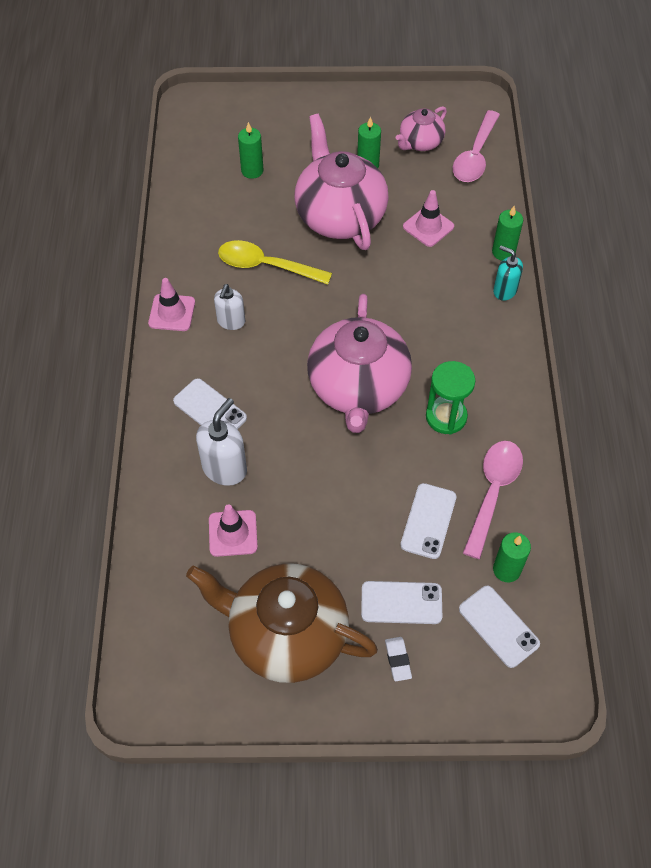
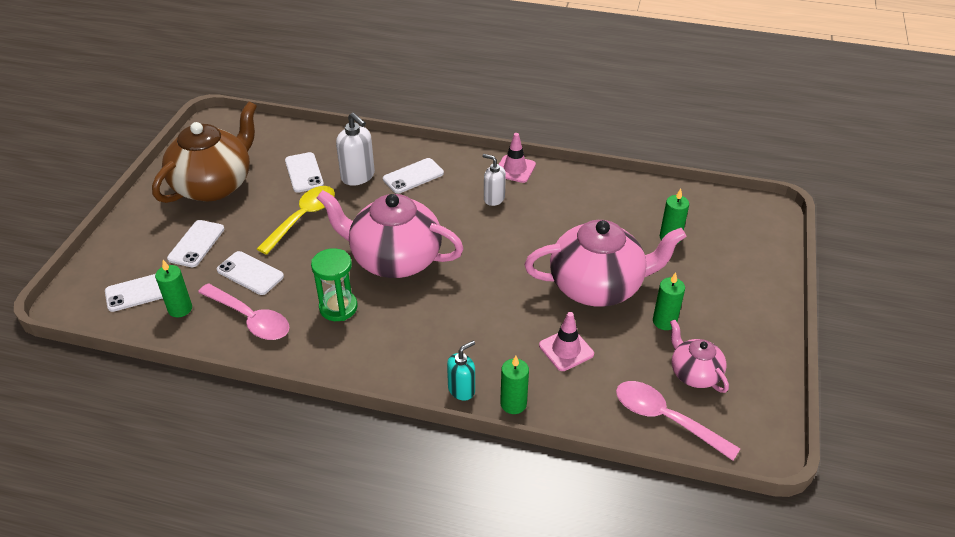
camera: 105 degrees right, 15 degrees down
(233, 533) = (304, 173): pink traffic cone -> white phone
(266, 266) = (548, 228): yellow spoon -> yellow spoon (302, 218)
(398, 660) = (157, 233): white eraser -> none

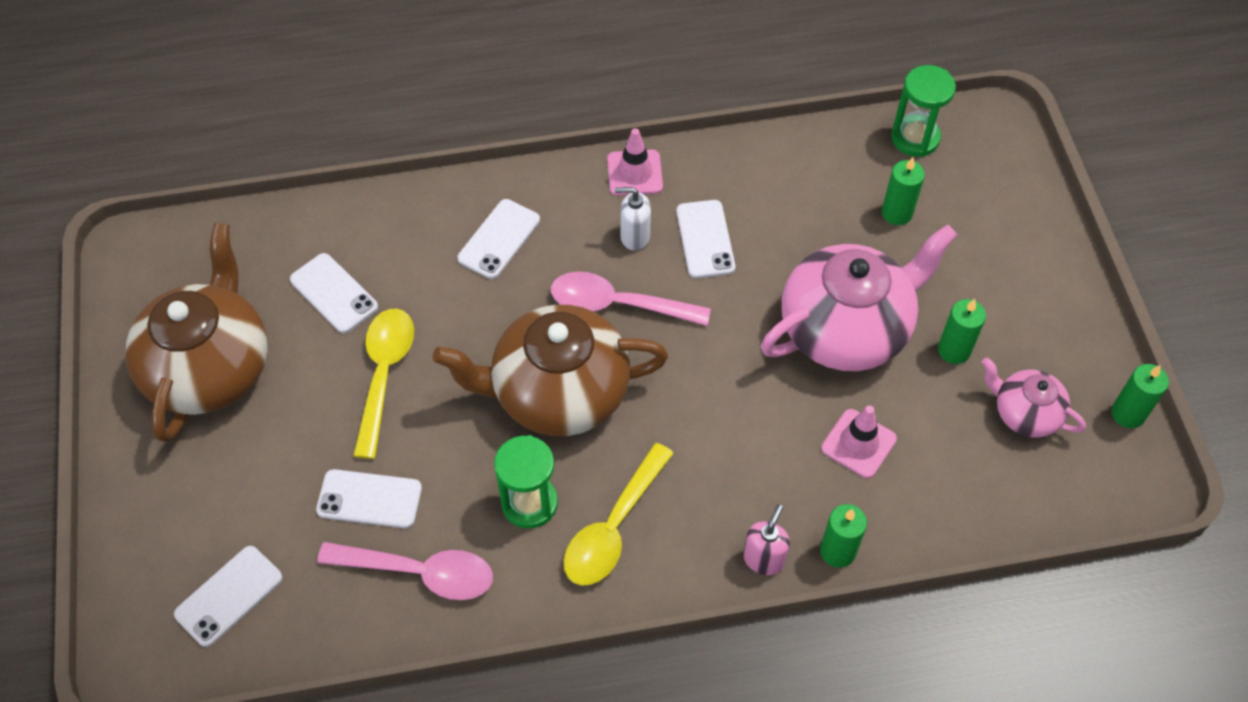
camera: 25 degrees left, 15 degrees up
(180, 309) = (307, 599): green candle -> green candle (1128, 414)
(196, 244) = (255, 482): white phone -> white phone (705, 239)
(358, 176) = (419, 270): white soap dispenser -> none
(379, 338) = (613, 527): none -> yellow spoon
(394, 259) = (558, 393): pink teapot -> brown teapot
(461, 390) = (764, 559): turquoise soap dispenser -> pink soap dispenser
(665, 419) = (1024, 493): pink spoon -> pink spoon (618, 304)
(706, 203) = (915, 138): none -> green hourglass

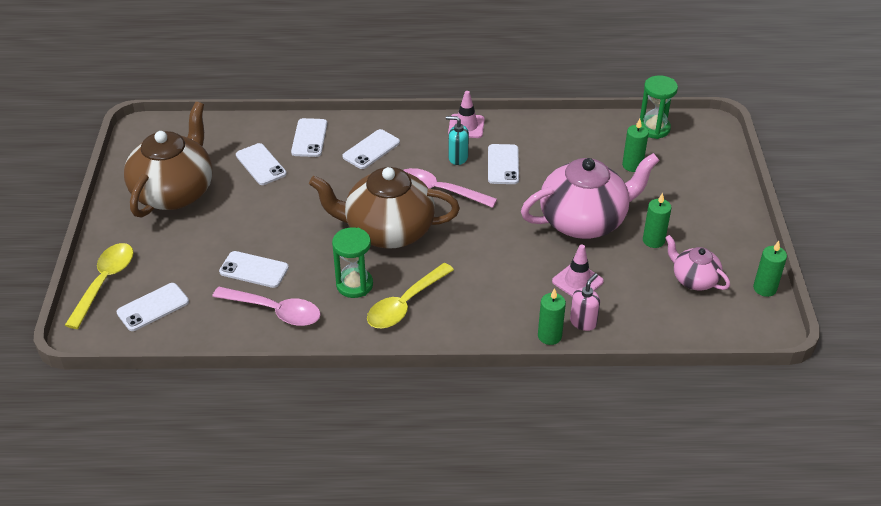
camera: 10 degrees right, 15 degrees down
(384, 375) = (280, 208): yellow spoon -> yellow spoon (104, 282)
(398, 230) = (309, 138): none -> white phone
(634, 236) = (458, 158): white soap dispenser -> turquoise soap dispenser
(764, 559) = (499, 333): pink soap dispenser -> pink soap dispenser (583, 322)

